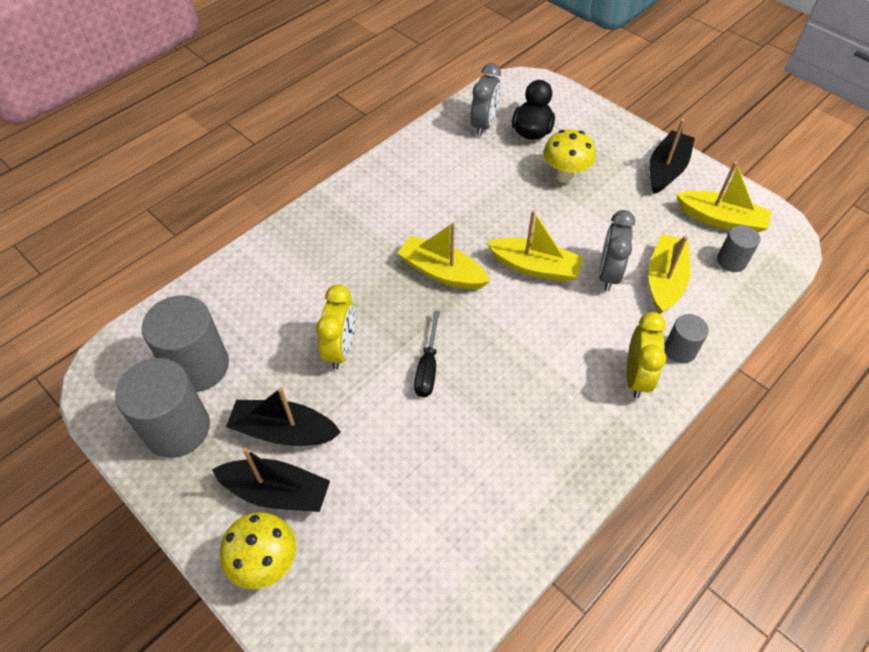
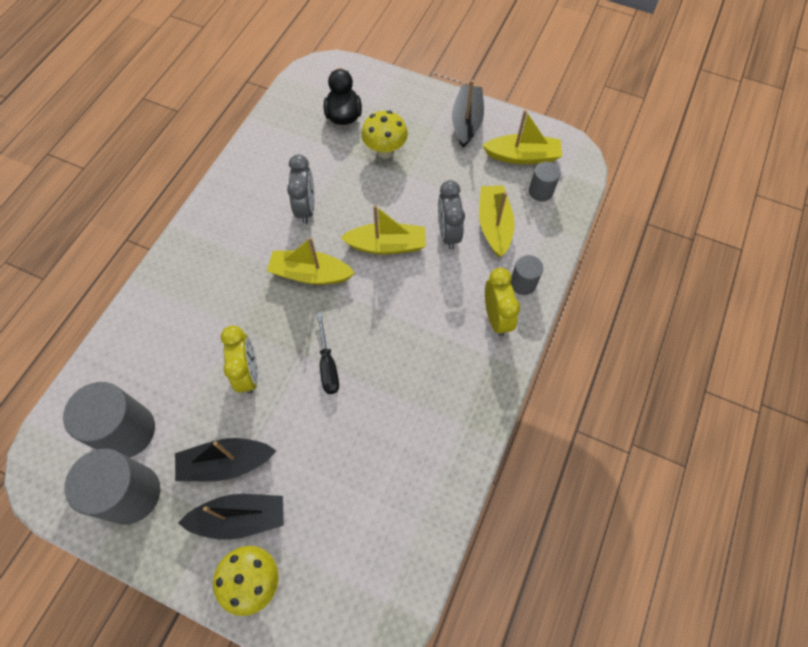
camera: 20 degrees left, 10 degrees up
(484, 124) = (299, 120): grey clock -> grey clock (306, 208)

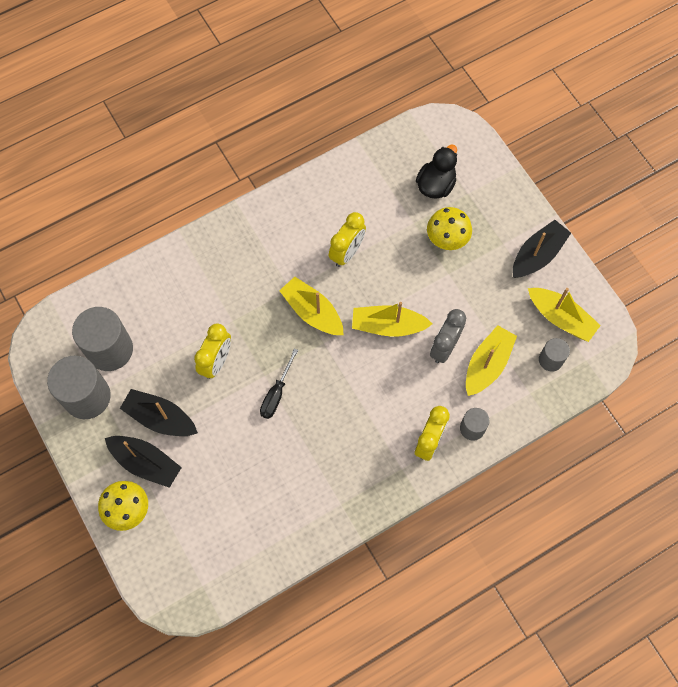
camera: 35 degrees right, 5 degrees up
(306, 208) = (347, 252): grey clock -> yellow clock
(387, 245) = (388, 326): yellow boat -> yellow boat turned 150 degrees clockwise

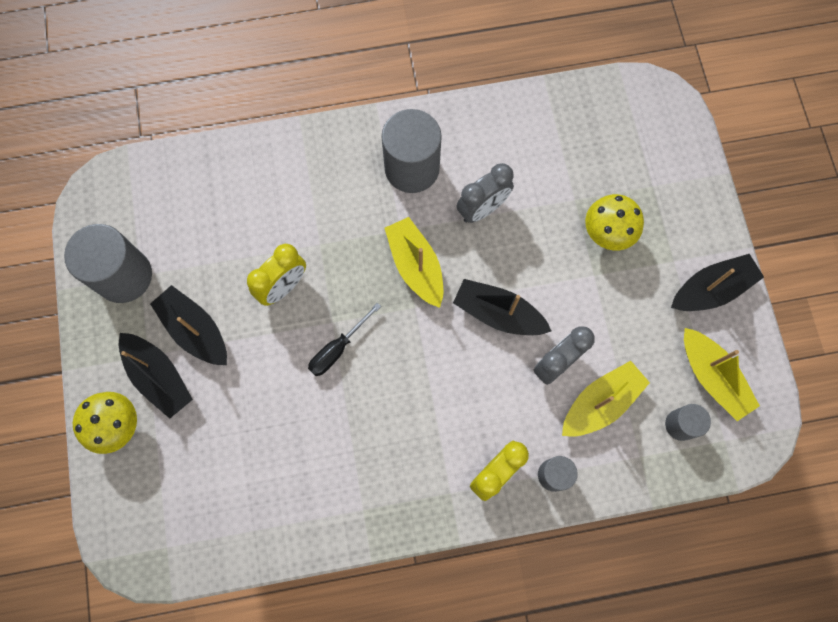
camera: 20 degrees right, 5 degrees up
(110, 349) = (170, 230): grey cylinder -> grey cylinder (412, 168)
(347, 252) = (482, 209): yellow clock -> grey clock
(388, 326) = (498, 313): yellow boat -> black boat
(436, 185) = (618, 163): black duck -> none

